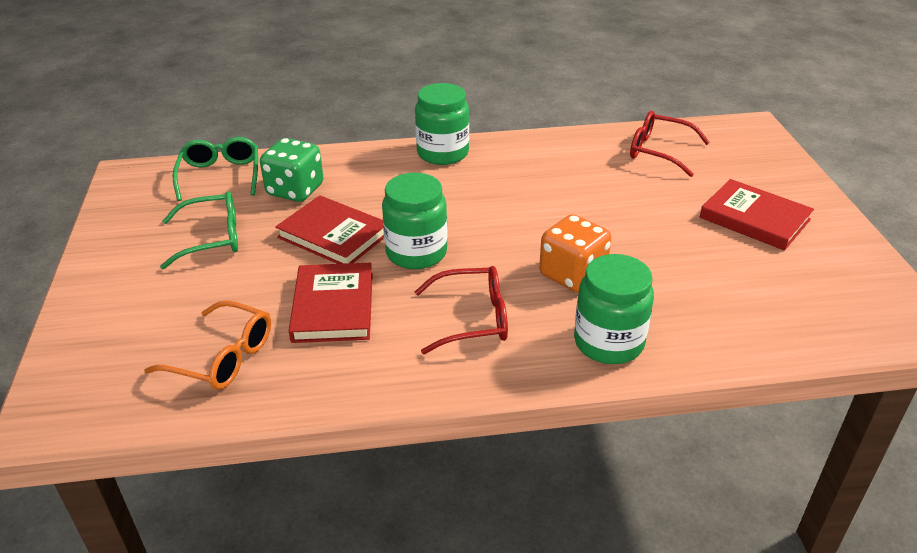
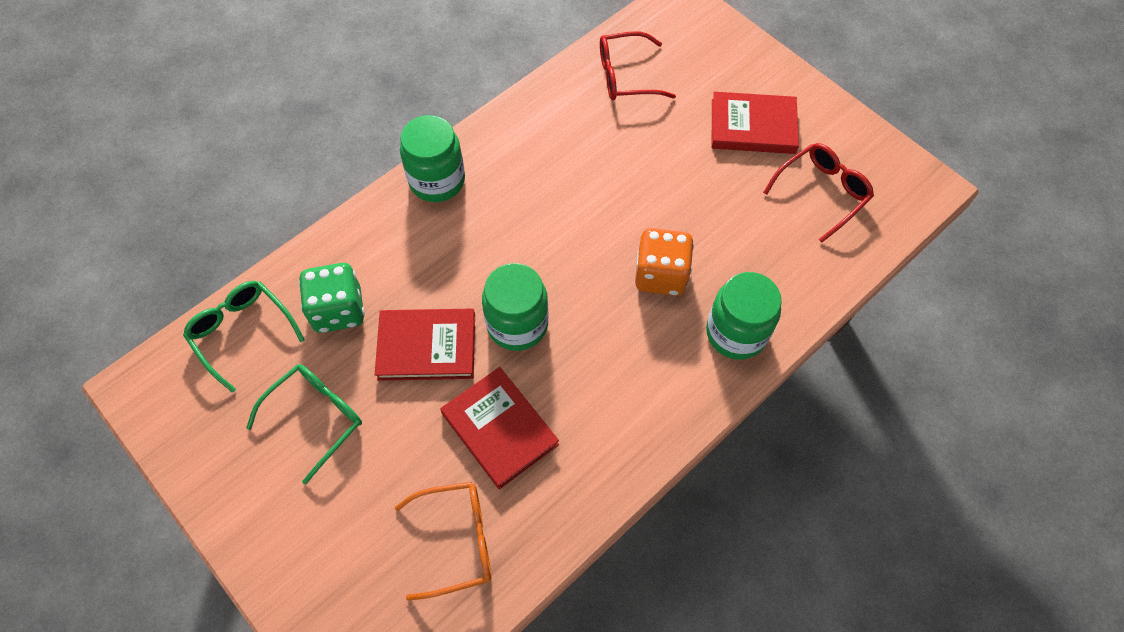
camera: 35 degrees left, 25 degrees up
(472, 319) = (620, 371): red glasses -> red glasses (822, 193)

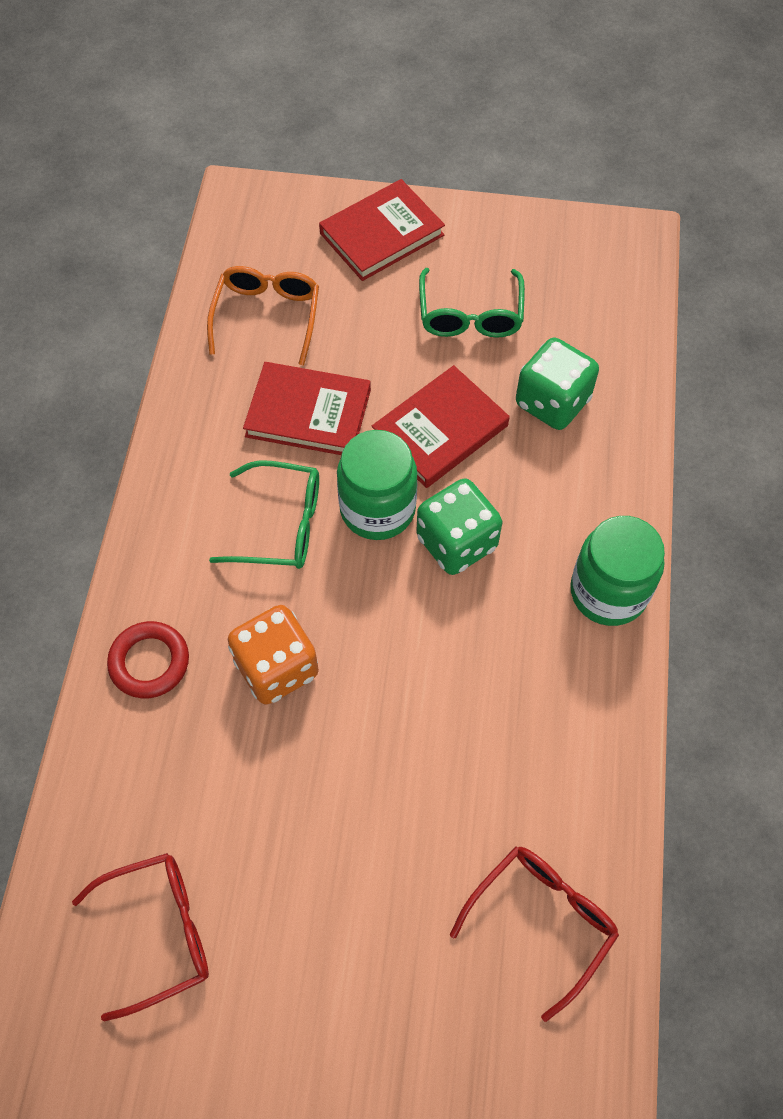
camera: 140 degrees right, 0 degrees up
(242, 333) = (608, 328): green glasses -> green glasses (281, 525)
(456, 541) = (267, 316): orange glasses -> orange glasses turned 150 degrees clockwise
(490, 268) = (456, 542): none -> green dice
(736, 333) = (149, 662): green jar -> red ring
(753, 126) = (315, 973): red book -> red book (381, 234)
(822, 193) = (158, 932): red glasses -> red glasses turned 120 degrees counterclockwise

